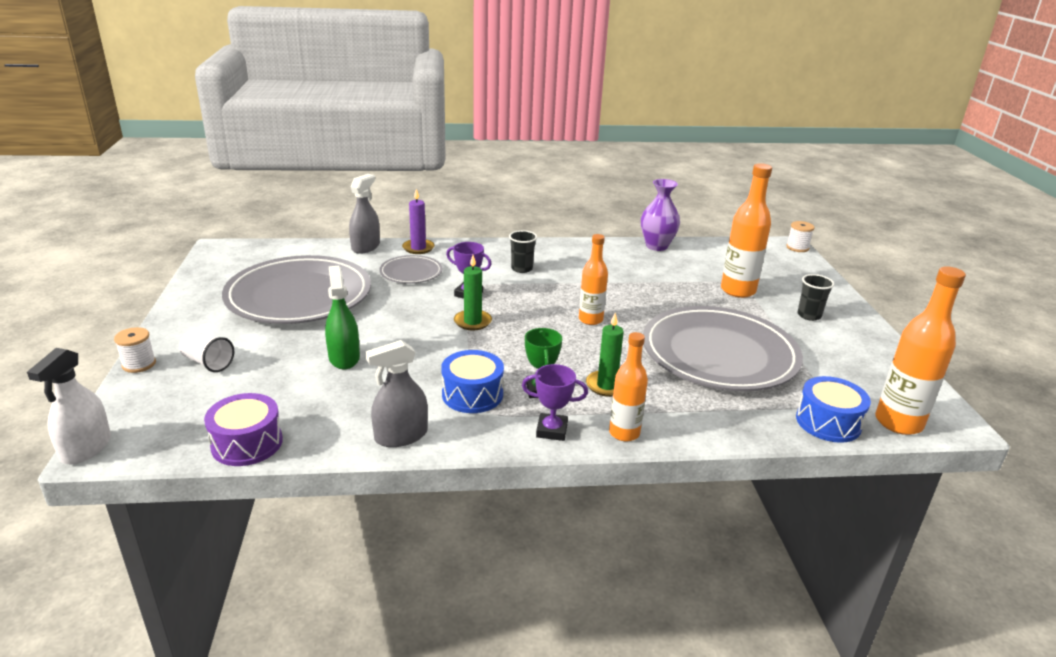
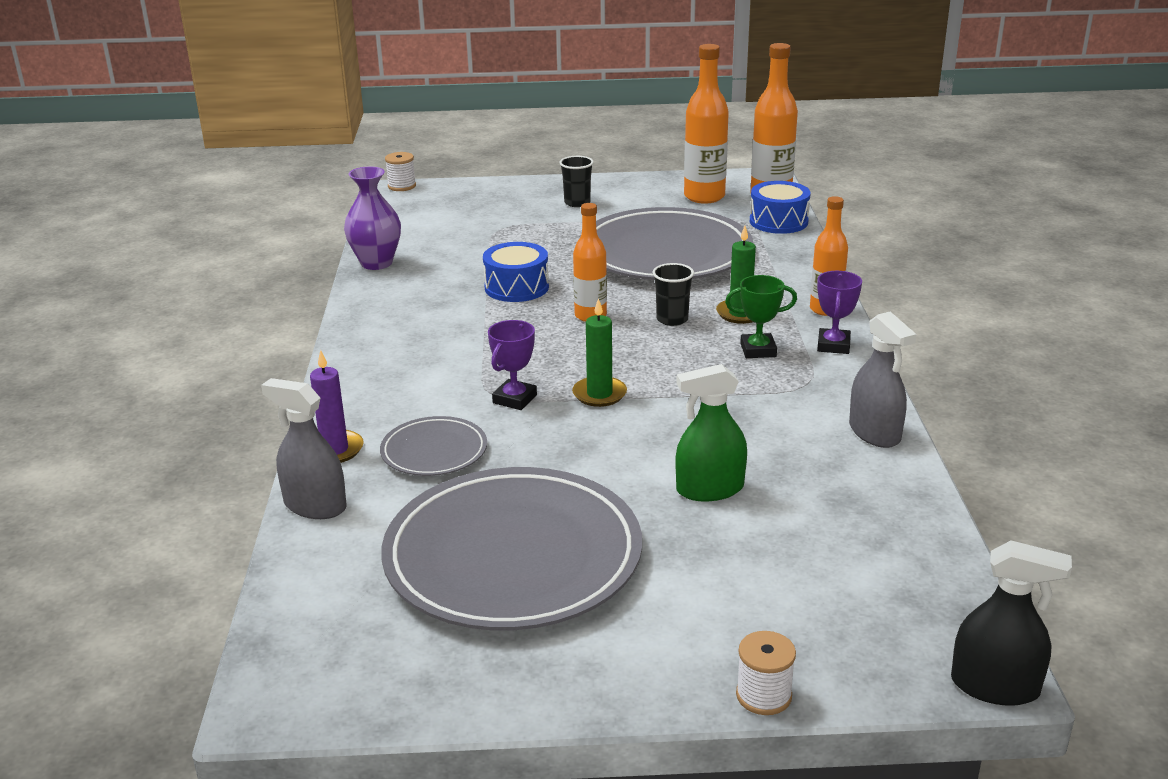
camera: 85 degrees left, 0 degrees up
(86, 448) = (995, 686): white spray bottle -> black spray bottle
(208, 363) = (745, 617): white cup -> none
(247, 443) = (929, 541): purple drum -> none
(472, 394) = (778, 391): blue drum -> blue drum (516, 287)
(521, 269) = (434, 358): black cup -> black cup (672, 319)
(738, 290) = (515, 229): orange bottle -> orange bottle (704, 197)

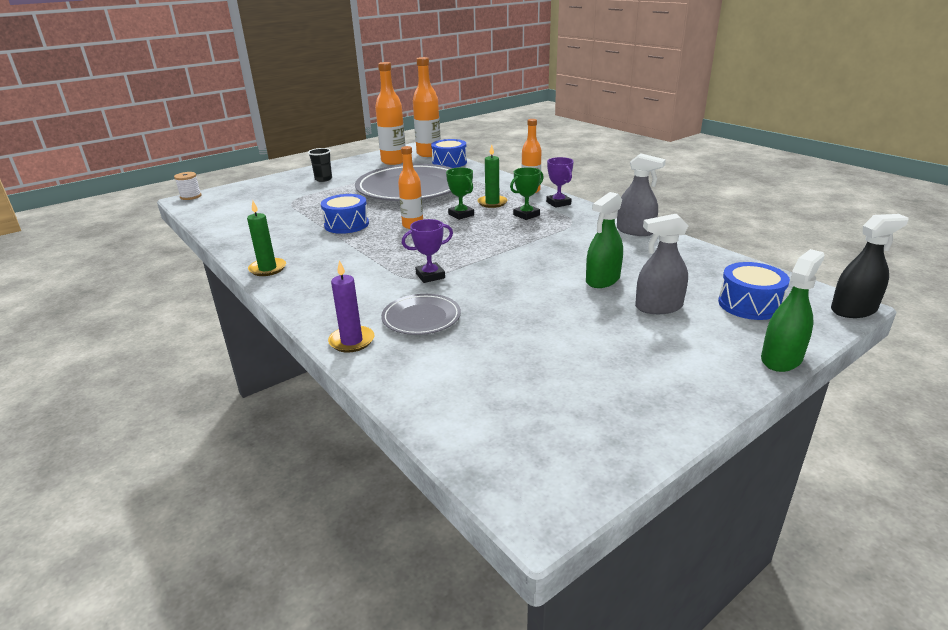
camera: 35 degrees left, 0 degrees up
(315, 506) = (386, 377): grey spray bottle -> grey spray bottle (658, 307)
(376, 263) = (230, 237): purple vase -> none
(513, 556) = (555, 351): grey plate -> none
(514, 399) = (430, 276): purple trophy -> purple trophy turned 75 degrees clockwise
(599, 394) = (476, 258): green candle -> green candle (267, 269)
(672, 319) = (461, 215): black cup -> green trophy
(763, 695) = (781, 359): white spool -> green spray bottle
(851, 609) = (749, 304): none -> blue drum

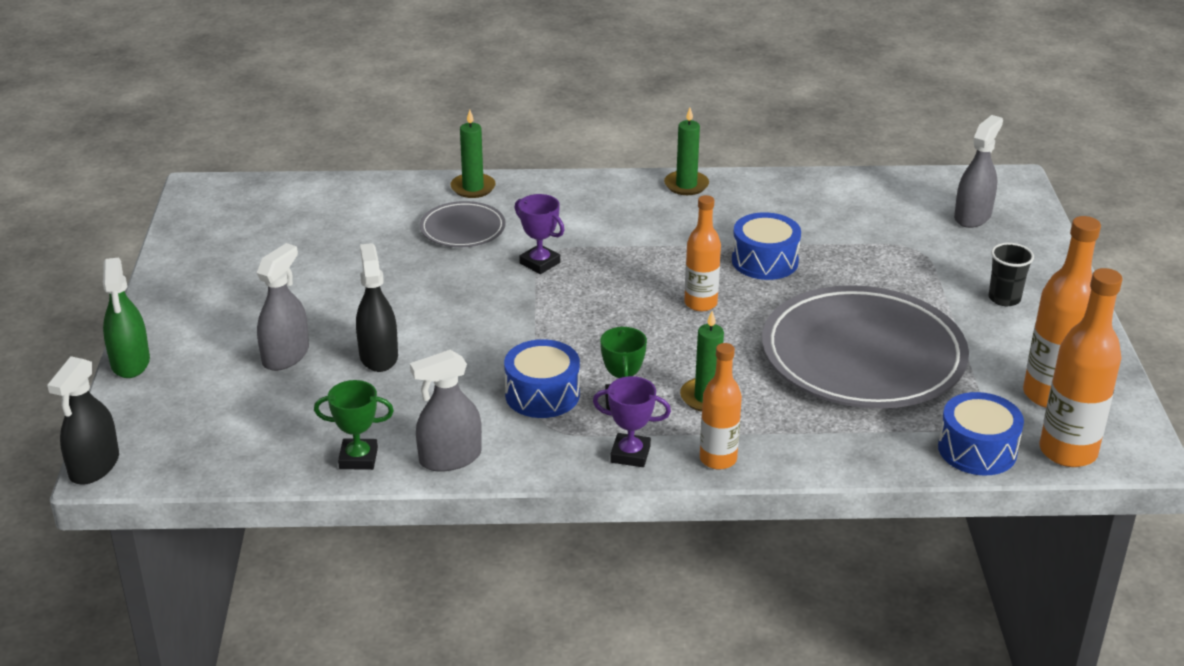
camera: 125 degrees right, 5 degrees up
(190, 196) = (1025, 185): white spool -> none
(241, 198) = (972, 216): none -> grey spray bottle
(352, 341) = (473, 188): purple candle -> green candle
(430, 276) = (540, 263): purple trophy -> purple trophy turned 60 degrees counterclockwise
(461, 215) = (692, 352): green trophy -> green trophy (358, 458)
(602, 280) = (378, 356): green spray bottle -> black spray bottle
(749, 304) = (203, 411): blue drum -> blue drum (542, 394)

